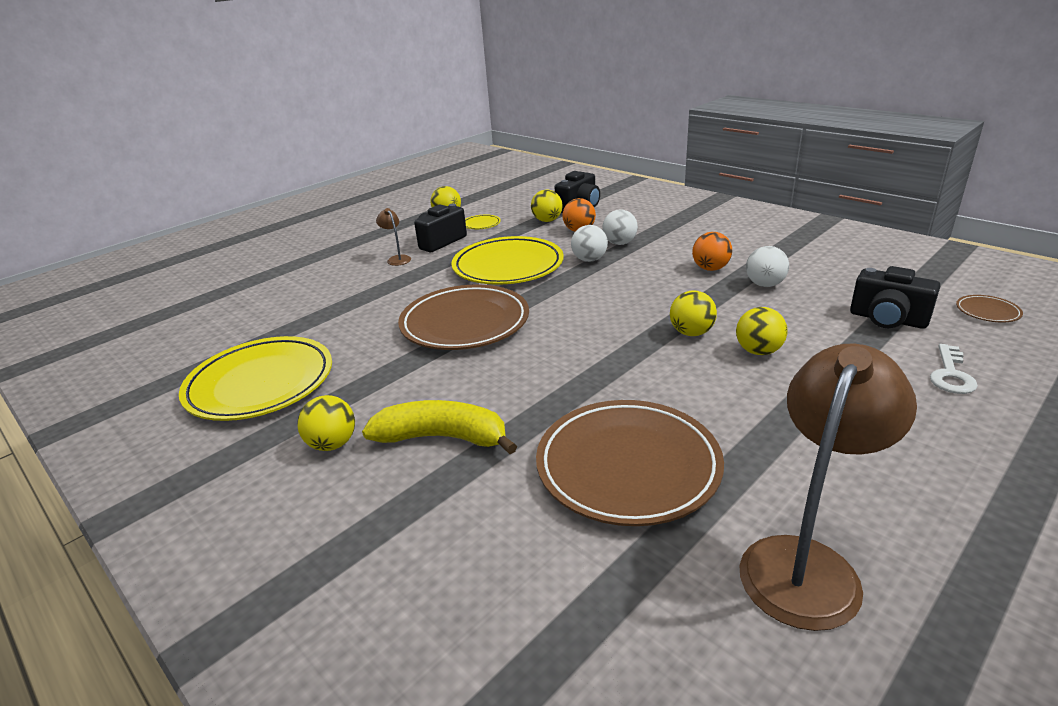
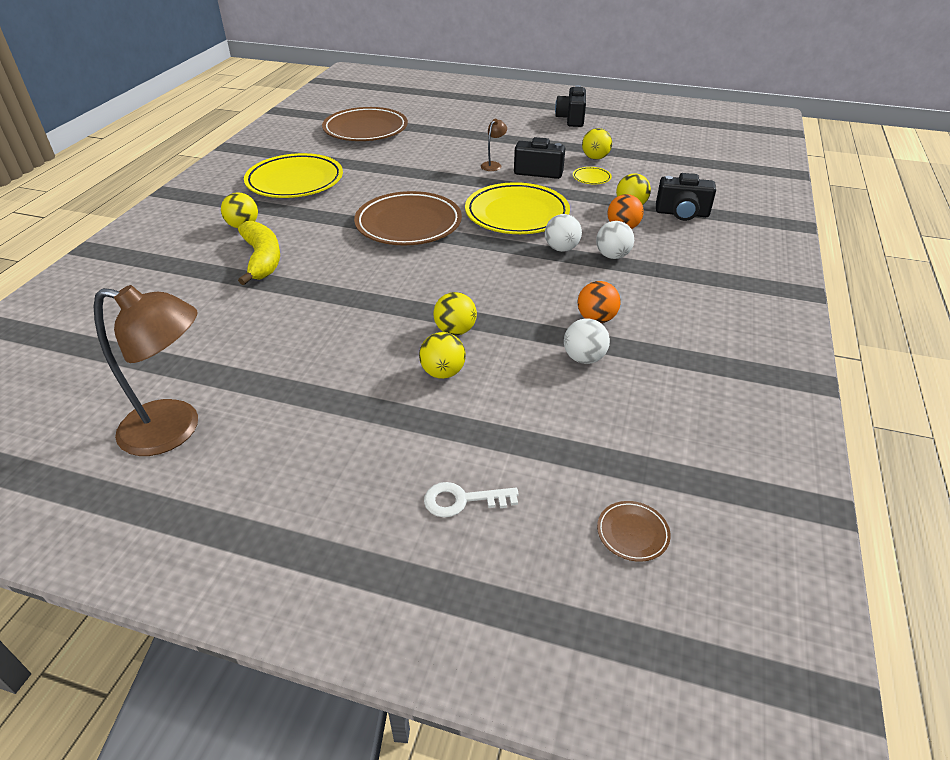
camera: 60 degrees right, 10 degrees up
(628, 466) = (255, 337): brown plate -> brown plate (365, 129)
(887, 319) = (558, 451): black camera -> black camera (571, 119)

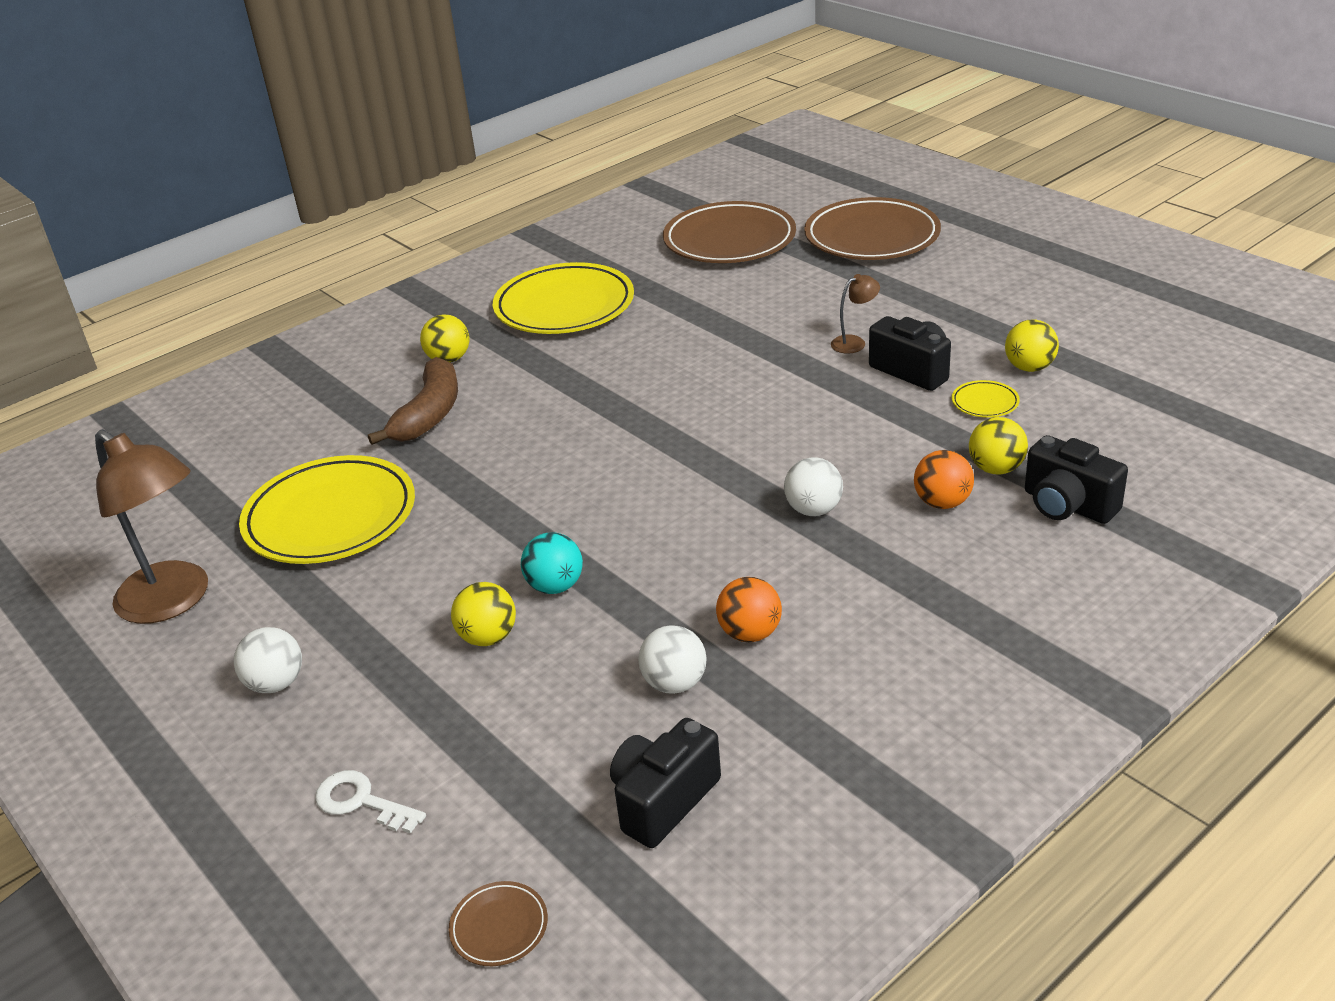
camera: 35 degrees right, 5 degrees down
(262, 259) = (429, 414): yellow banana -> brown banana
(408, 224) = (645, 411): brown plate -> brown plate (872, 237)
(455, 331) = (555, 586): yellow ball -> turquoise ball
(516, 214) = (806, 435): yellow plate -> yellow plate (330, 517)
(571, 119) = (1066, 285): black camera -> black camera (663, 800)
(612, 256) = (876, 544): white ball -> white ball (276, 683)

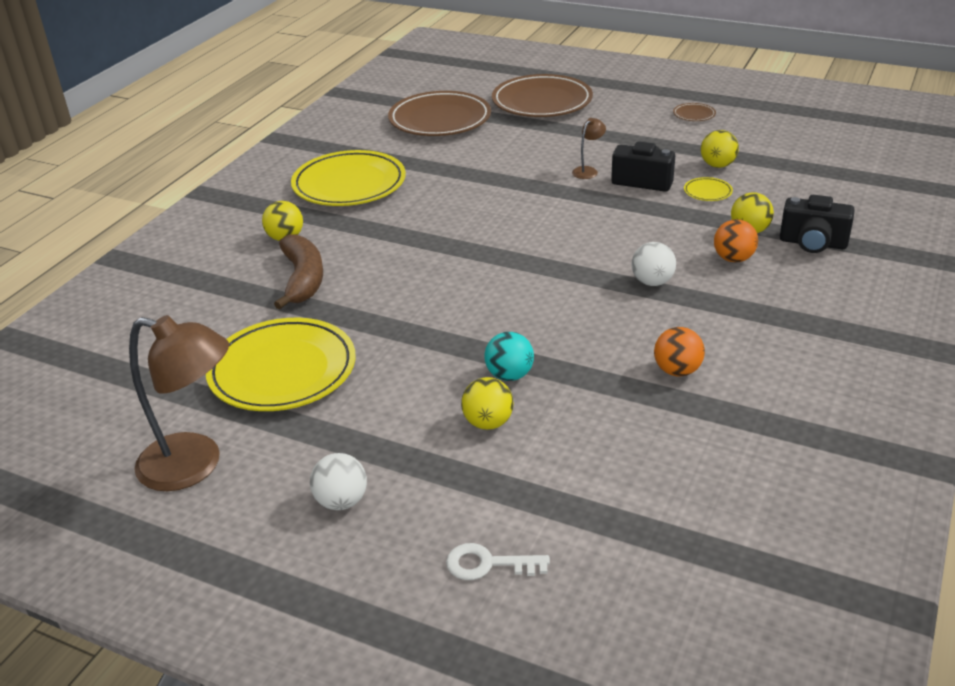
camera: 25 degrees left, 0 degrees up
(499, 927) = (669, 615): brown plate -> brown plate (694, 115)
(663, 800) = (711, 494): black camera -> none
(674, 683) = (653, 417): white ball -> none

